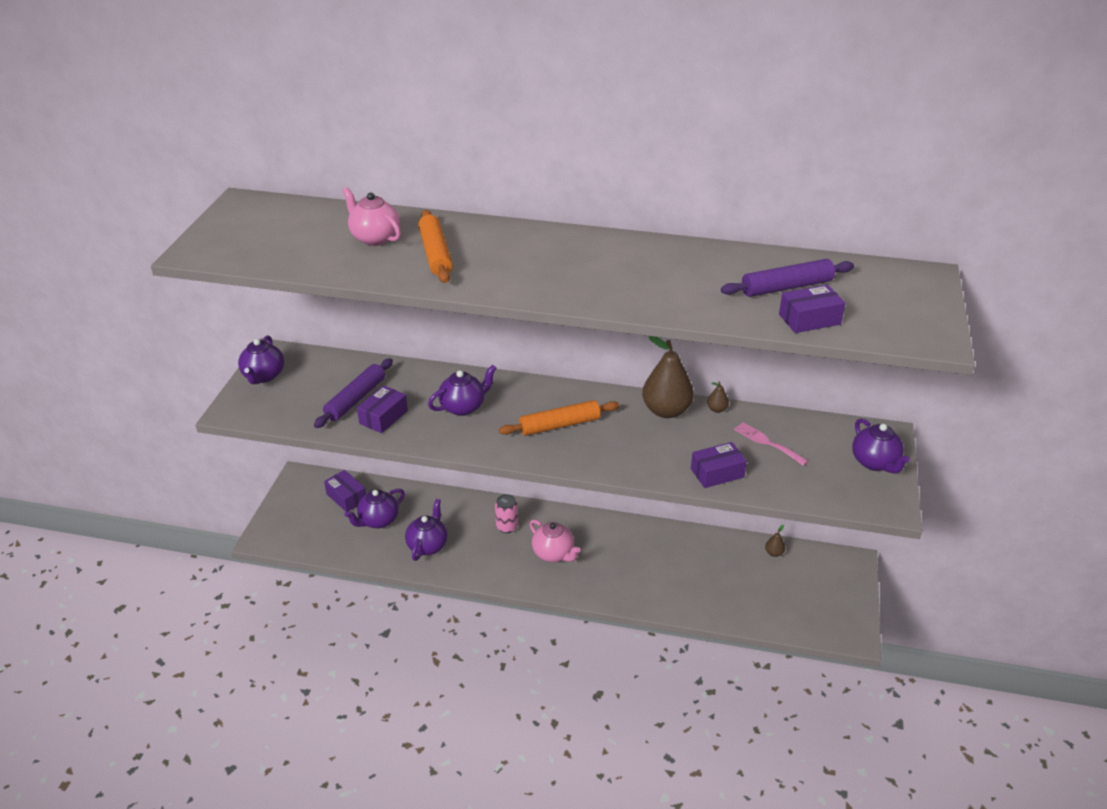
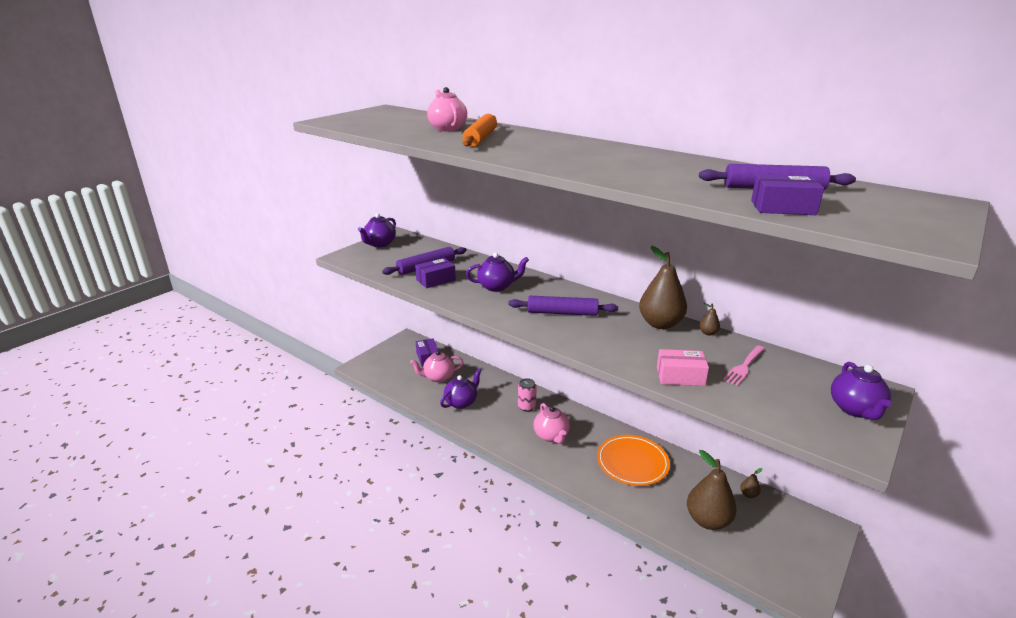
camera: 25 degrees right, 10 degrees down
(378, 521) = (438, 377): purple teapot -> pink teapot
(559, 425) = (562, 313): orange rolling pin -> purple rolling pin
(652, 556) = (632, 462): none -> orange plate
(717, 473) = (680, 376): purple box -> pink box
(748, 594) = (708, 520): none -> brown pear
(767, 443) = (744, 367): pink fork -> pink fork turned 120 degrees counterclockwise

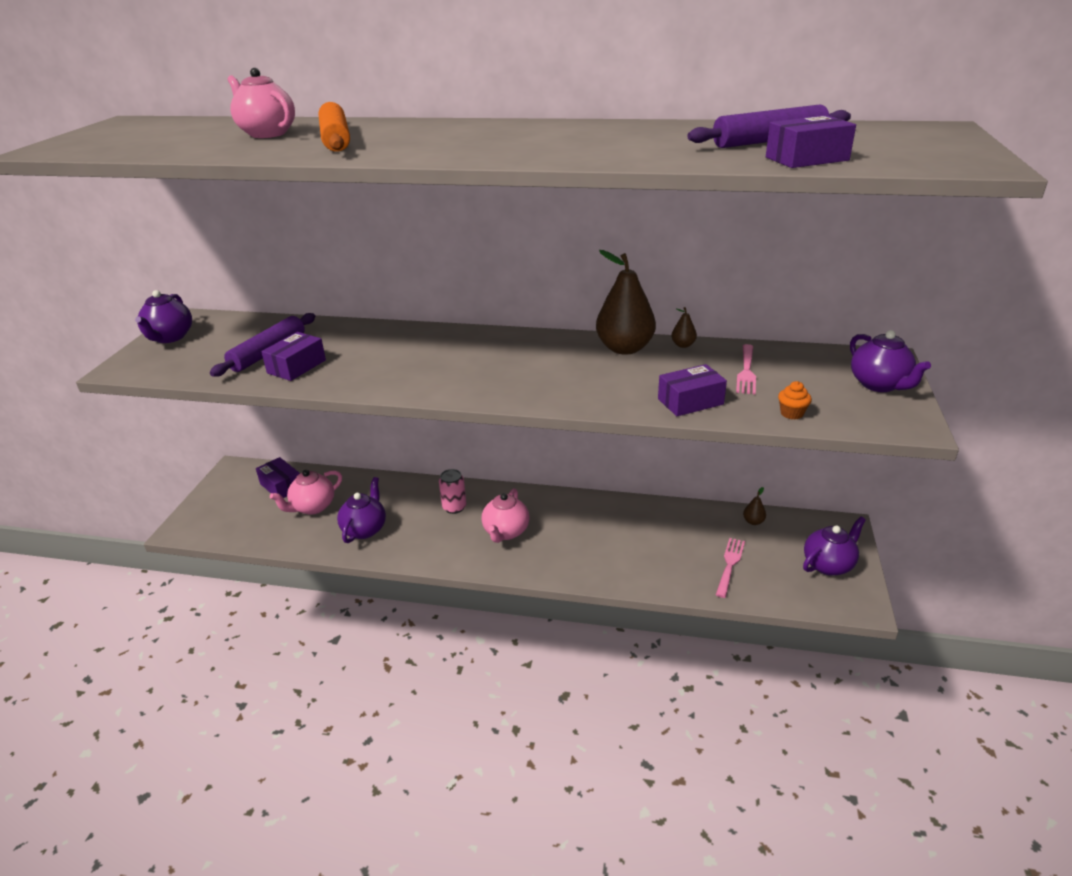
camera: 25 degrees left, 5 degrees up
(497, 286) = (391, 354): purple teapot -> purple teapot (828, 564)
(551, 436) = (506, 532): pink teapot -> pink teapot turned 60 degrees clockwise
(562, 313) = (501, 365): purple rolling pin -> none
(632, 462) = (616, 530): orange plate -> none
(680, 376) = (690, 401): pink box -> purple box
(708, 520) = (730, 564): brown pear -> pink fork
(756, 409) = (791, 413): none -> orange cupcake

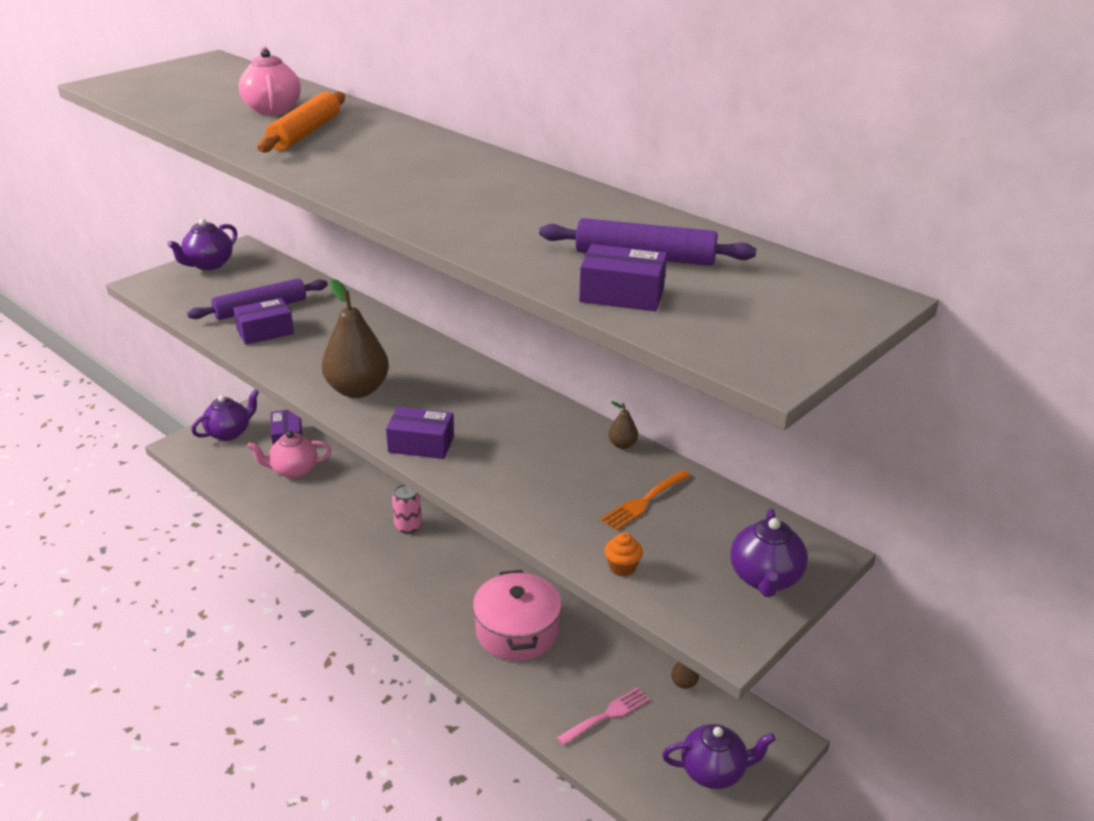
camera: 30 degrees right, 0 degrees up
(365, 529) = (314, 512): purple teapot -> purple teapot (229, 433)
(506, 532) = (428, 573): pink teapot -> none
(613, 541) = (517, 631): none -> pink pot
(624, 348) = (560, 425): brown pear -> brown pear (357, 390)
(690, 401) = (542, 510): purple box -> purple box (421, 444)
(746, 371) = (644, 502): pink fork -> orange fork

